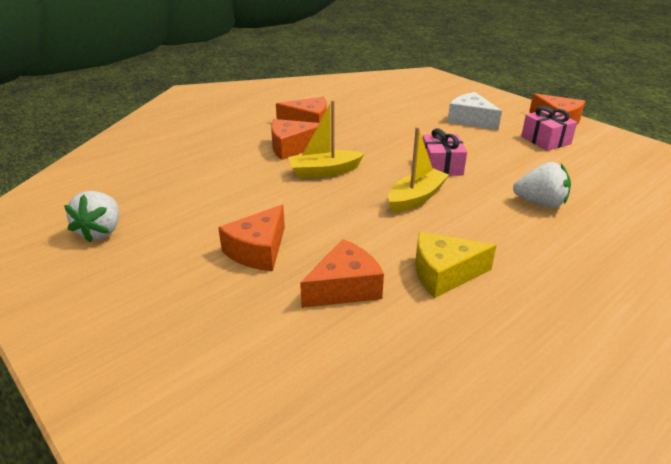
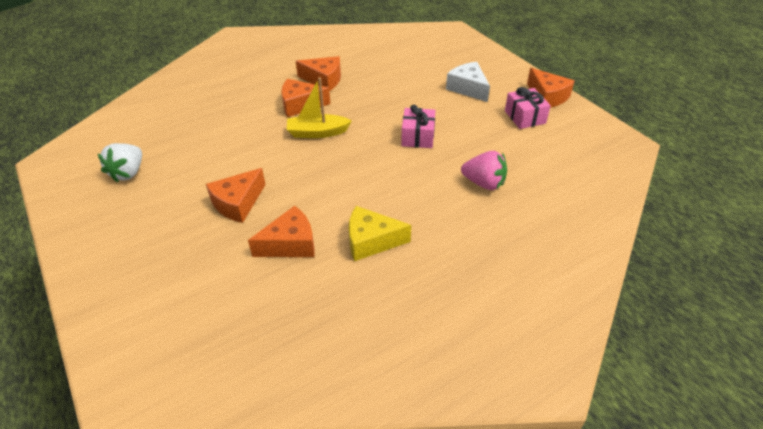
camera: 10 degrees right, 10 degrees up
(416, 198) = (381, 167): yellow boat -> none
(540, 203) = (484, 183): white strawberry -> pink strawberry

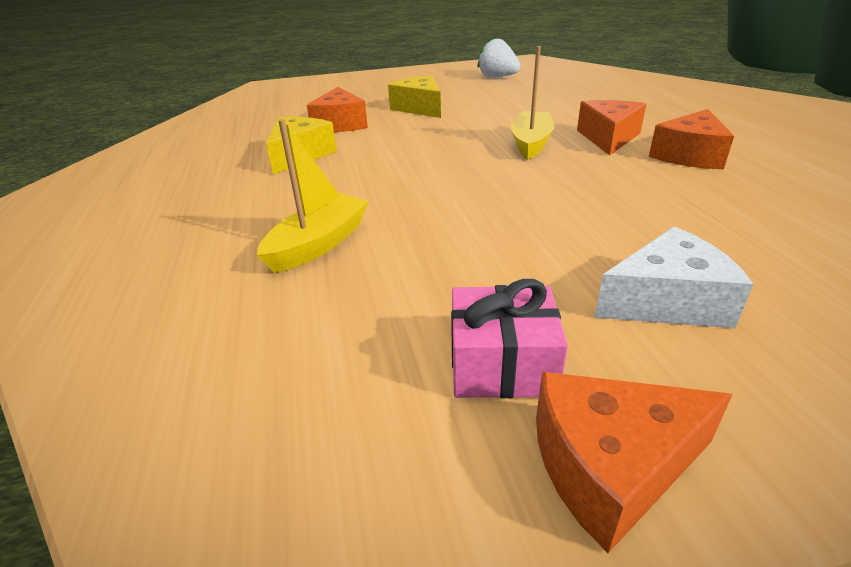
camera: 110 degrees right, 10 degrees down
(238, 203) = (419, 108): orange cheese -> yellow cheese
(418, 137) = (485, 208): pink gift -> none
(484, 183) = (319, 244): pink strawberry -> yellow boat

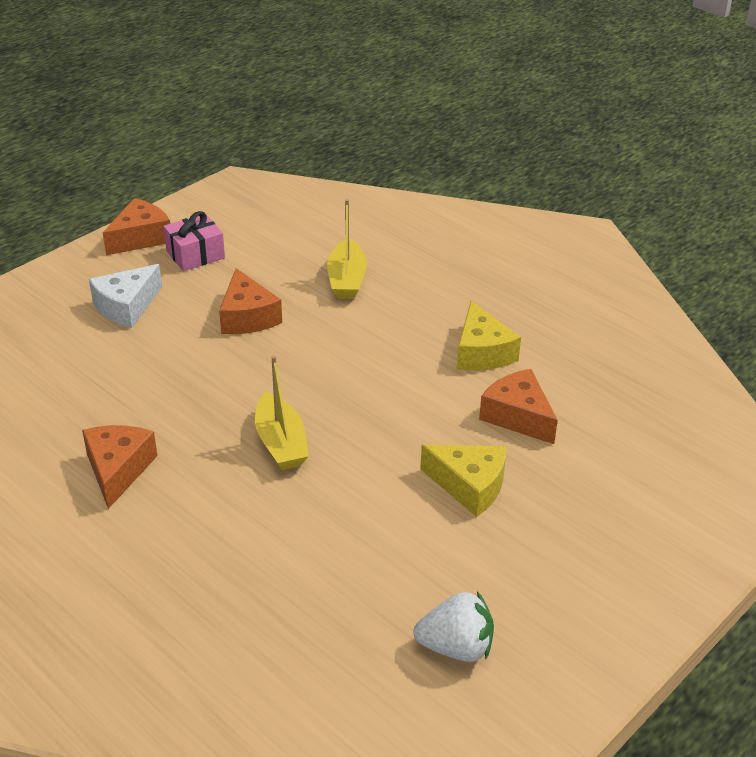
camera: 145 degrees right, 5 degrees up
(608, 138) = (205, 481): orange cheese -> orange cheese (247, 317)

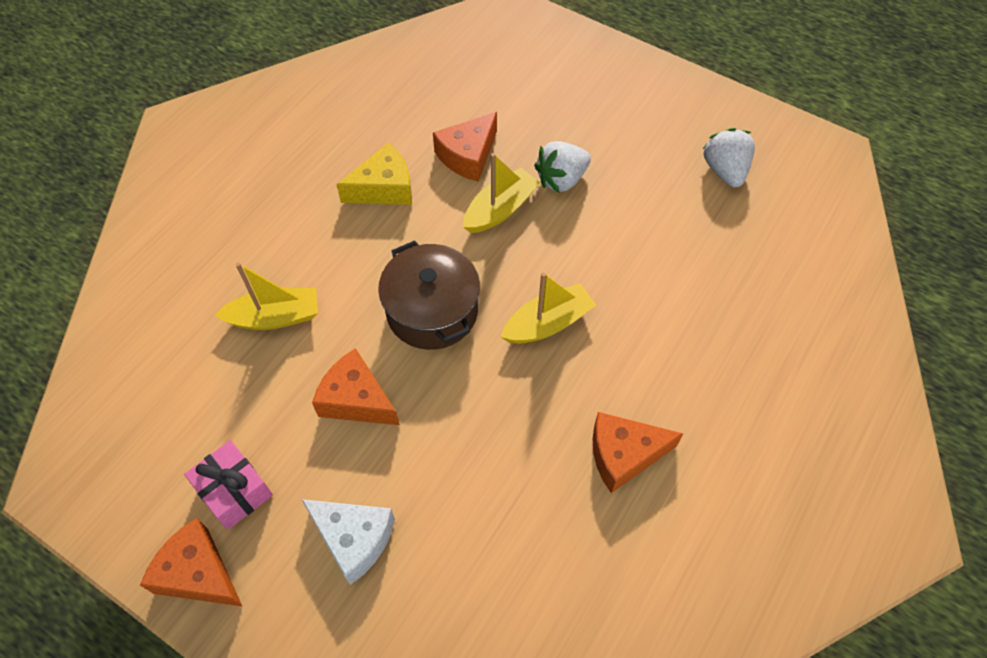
camera: 100 degrees left, 20 degrees up
(247, 317) = (356, 399): orange cheese -> orange cheese turned 120 degrees counterclockwise
(322, 368) = (432, 311): none -> brown pot
(436, 430) = (500, 209): none -> yellow boat
(469, 486) = (561, 179): yellow cheese -> white strawberry

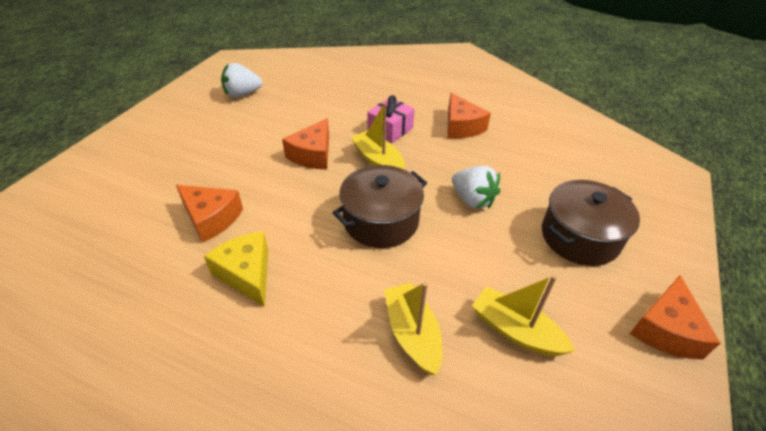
camera: 100 degrees left, 15 degrees down
(234, 491) = (589, 321): pink gift -> pink gift (390, 129)
(354, 539) = (580, 237): white cheese -> brown pot
(356, 399) = (474, 255): orange cheese -> orange cheese (313, 154)
(500, 209) = (274, 192): yellow boat -> yellow boat (515, 330)
(561, 179) = (244, 162): white strawberry -> white strawberry (472, 200)

